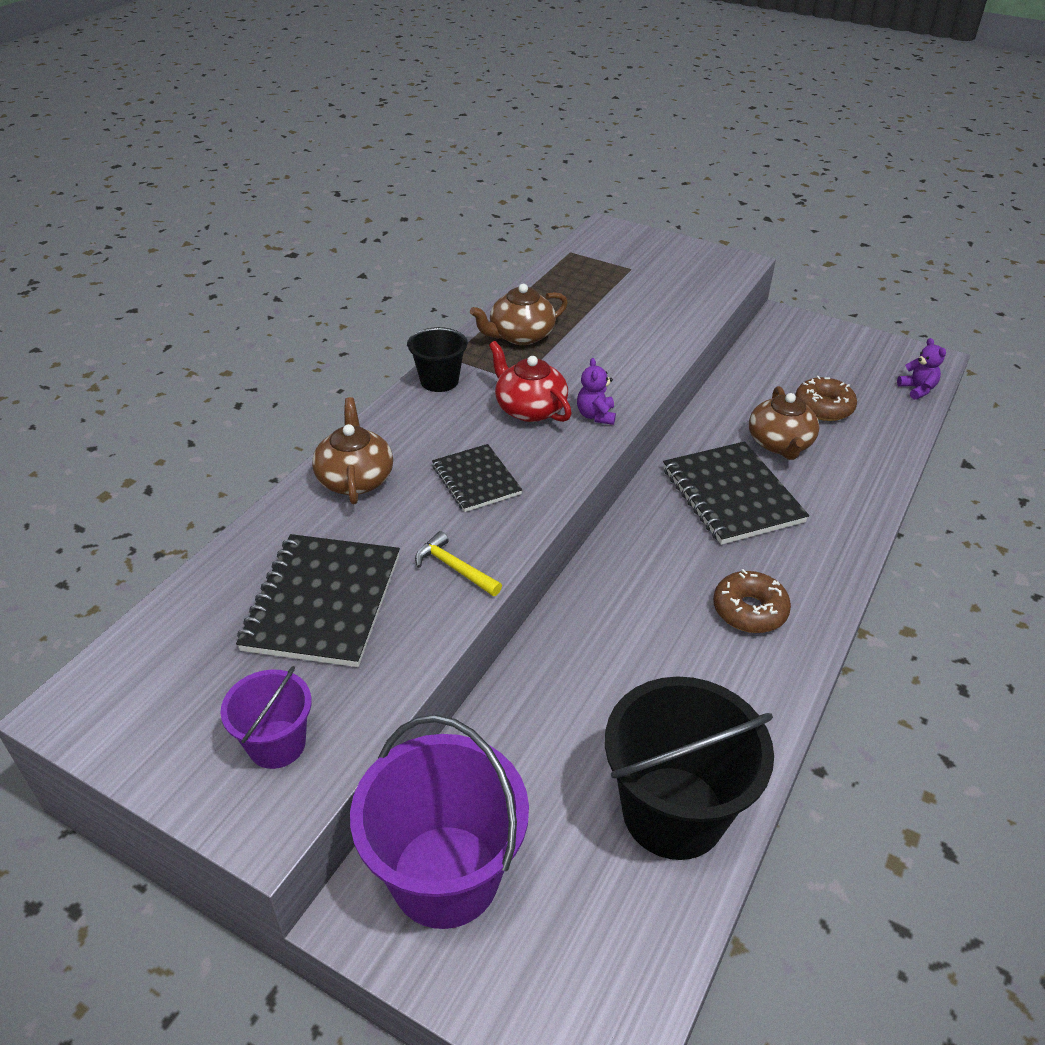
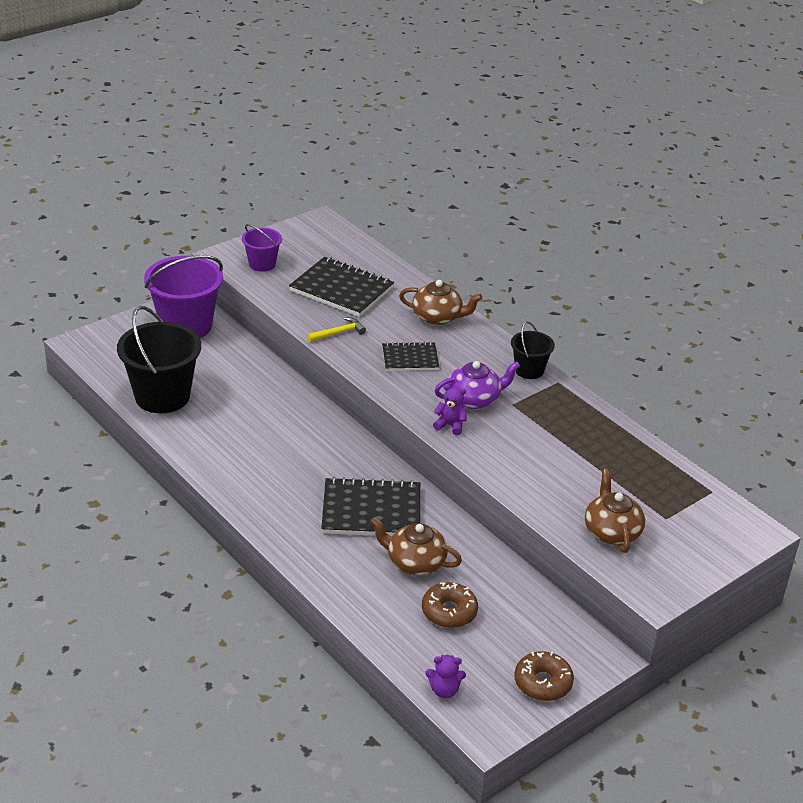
camera: 110 degrees right, 5 degrees down
(520, 336) = (574, 422): brown teapot -> brown teapot (611, 531)
(529, 408) = (474, 399): red teapot -> purple teapot
(749, 610) = (264, 474): brown donut -> brown donut (543, 683)

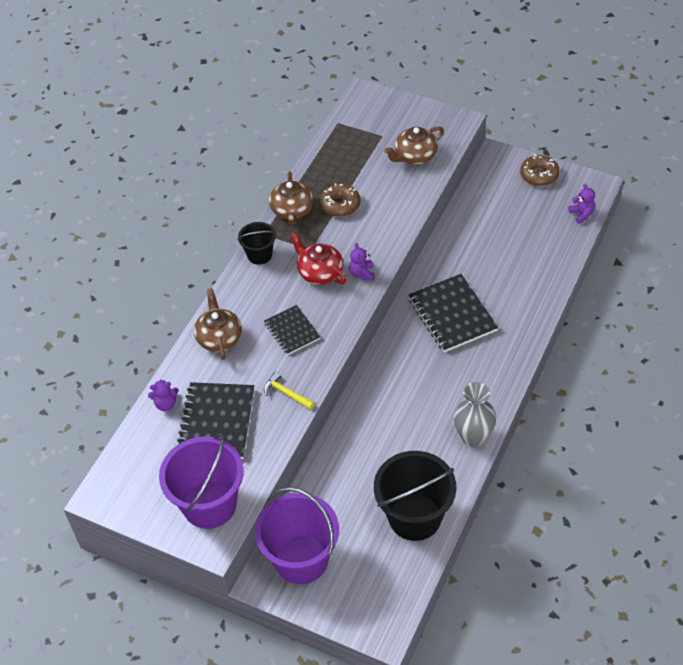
camera: 110 degrees left, 15 degrees up
(208, 463) = (473, 437): none -> grey vase
(262, 264) = (209, 504): purple bucket -> purple bucket, size x1.89
(386, 271) = (166, 404): none -> purple teddy bear
(415, 562) = (485, 271): brown teapot -> brown teapot (292, 210)
(449, 612) = (516, 236): brown donut -> brown donut (340, 205)
(474, 399) = (319, 272): purple teapot -> red teapot

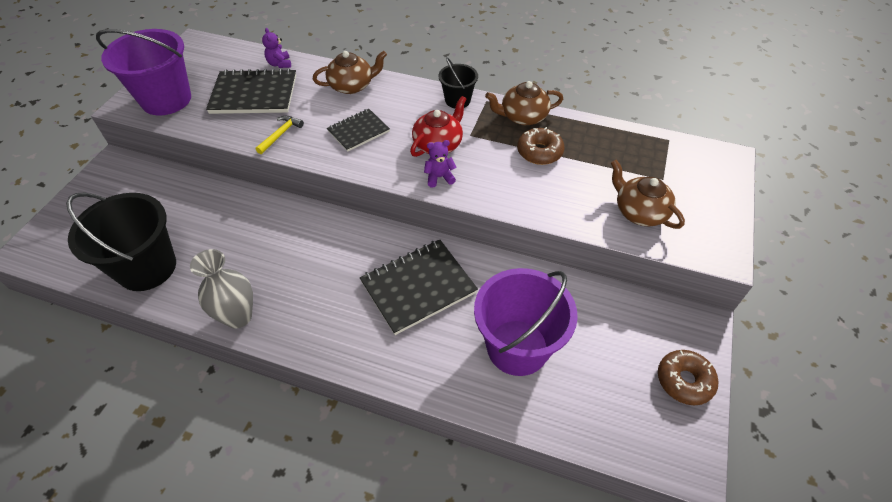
camera: 80 degrees right, 0 degrees up
(301, 559) = (126, 185): purple bucket -> purple bucket (517, 347)
(582, 214) = (622, 442): purple teddy bear -> none

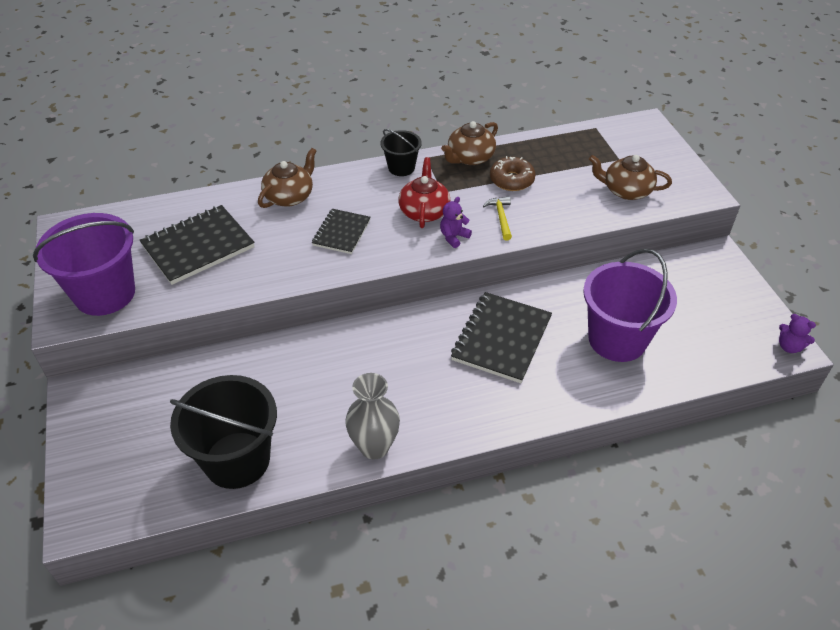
camera: 35 degrees left, 5 degrees down
(279, 64) = (191, 207): purple teddy bear -> purple teddy bear (789, 347)
(280, 134) = (270, 269): yellow hammer -> yellow hammer (501, 218)
(684, 381) = (741, 298): brown donut -> none

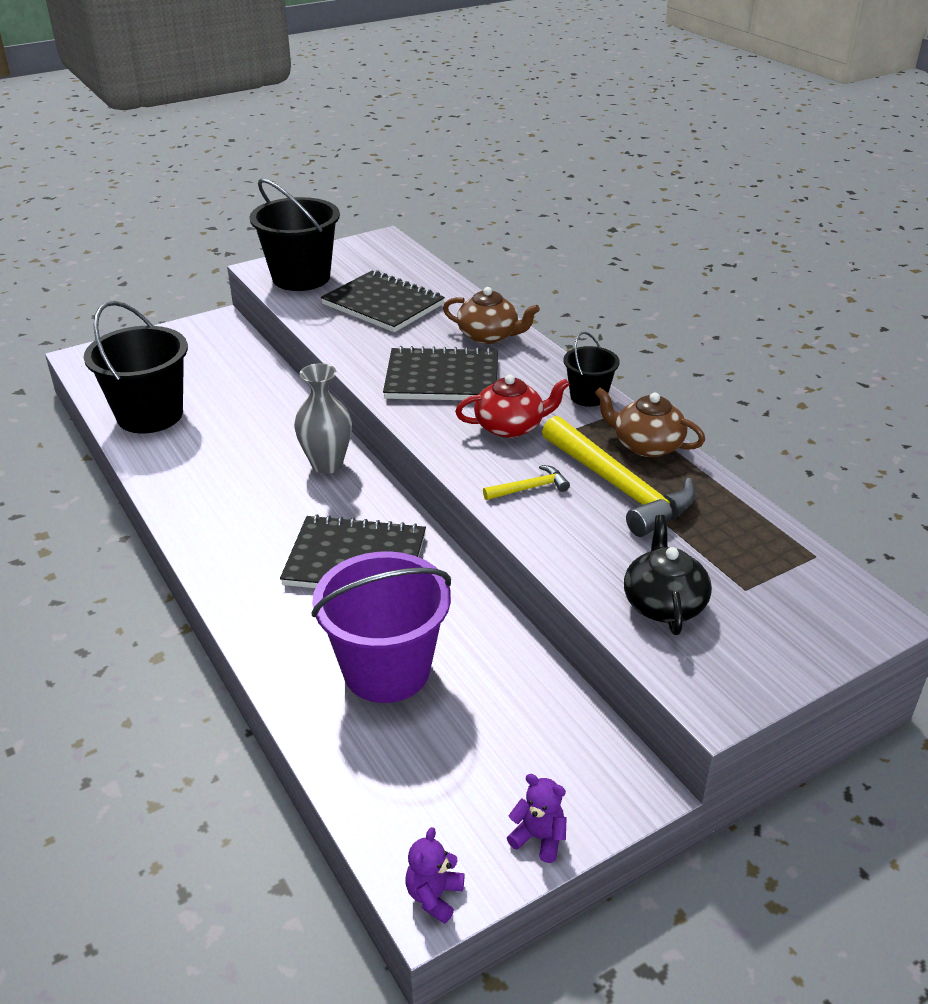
camera: 75 degrees right, 10 degrees down
(105, 294) = (301, 278): purple bucket -> black bucket
(341, 233) = (442, 378): black notebook -> black notebook, size x1.66
(374, 447) = (173, 491): grey vase -> grey vase (327, 464)
(453, 237) = (471, 456): purple teddy bear -> purple teddy bear (539, 838)
(511, 180) = (618, 487): brown donut -> yellow hammer
(626, 190) = (663, 603): brown teapot -> black teapot

